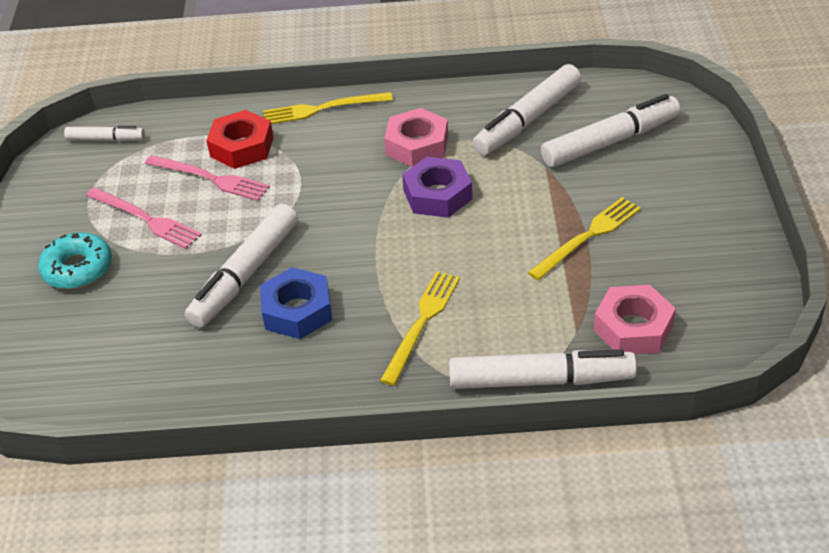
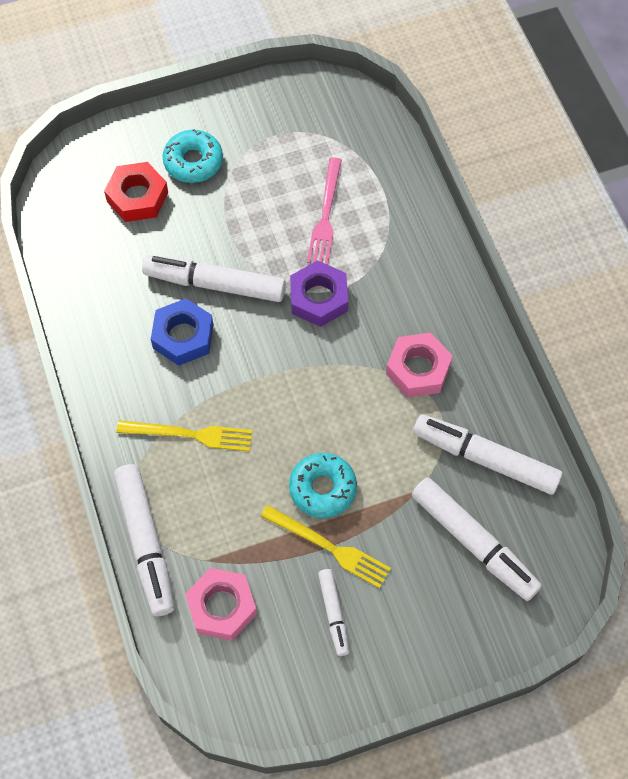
camera: 70 degrees right, 20 degrees up
(106, 139) = (354, 116): white marker -> white marker (333, 614)
(146, 219) = (262, 186): pink fork -> none
(242, 147) = (374, 225): red nut -> red nut (137, 197)
(322, 109) = (448, 273): yellow fork -> none
(437, 195) = (353, 405): purple nut -> purple nut (318, 298)
(522, 231) = (322, 488): none -> turquoise donut

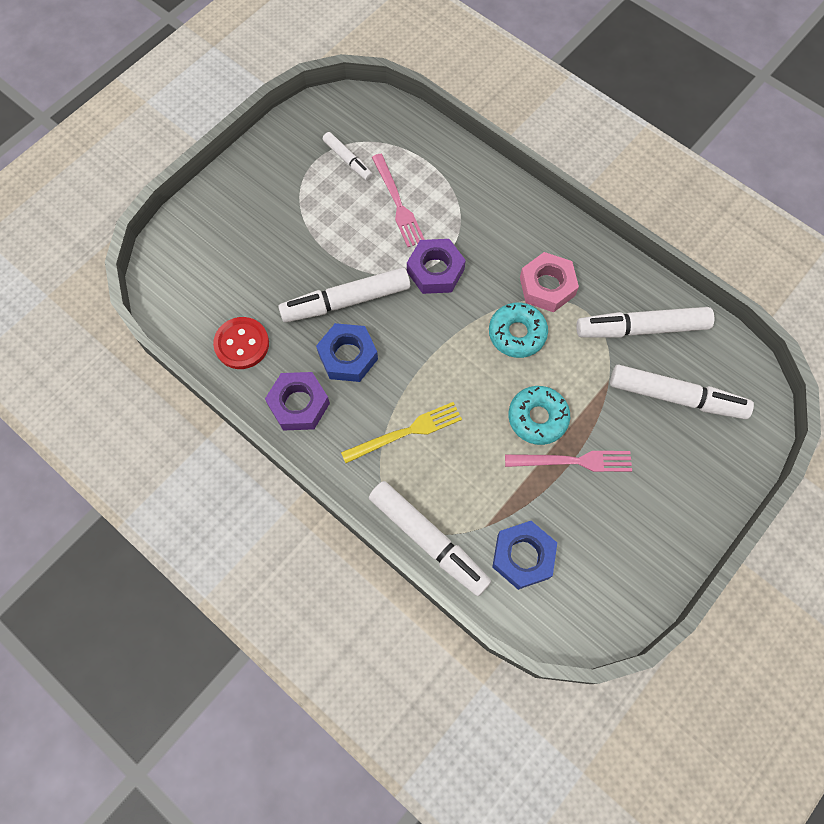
camera: 30 degrees left, 5 degrees up
(95, 275) = (242, 344): none -> red button
(110, 357) = (299, 404): none -> purple nut
(137, 197) = (236, 263): red nut -> none
(193, 162) = (263, 212): turquoise donut -> turquoise donut (517, 334)
(221, 607) = (523, 556): pink nut -> blue nut
(329, 547) = (573, 461): yellow fork -> pink fork
(333, 614) = (611, 511): white marker -> white marker (348, 160)

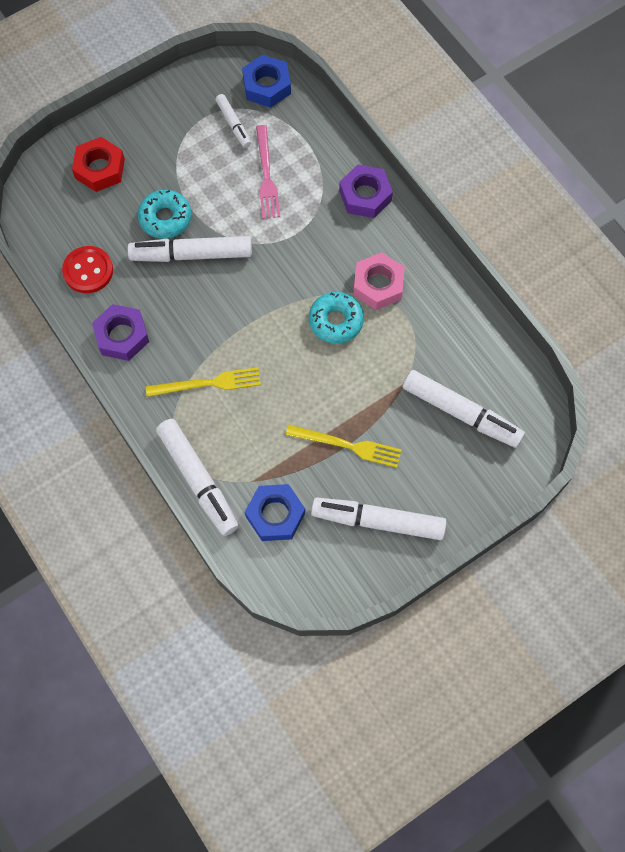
camera: 15 degrees right, 0 degrees up
(223, 235) = (100, 169): none -> red nut
(348, 356) = (178, 304): blue nut -> blue nut (267, 86)
(435, 271) = (281, 246): purple nut -> purple nut (365, 195)
(537, 418) = (329, 400): turquoise donut -> turquoise donut (165, 218)
(573, 461) = (347, 445): pink fork -> yellow fork
(641, 328) = (452, 344): white marker -> white marker (378, 521)

